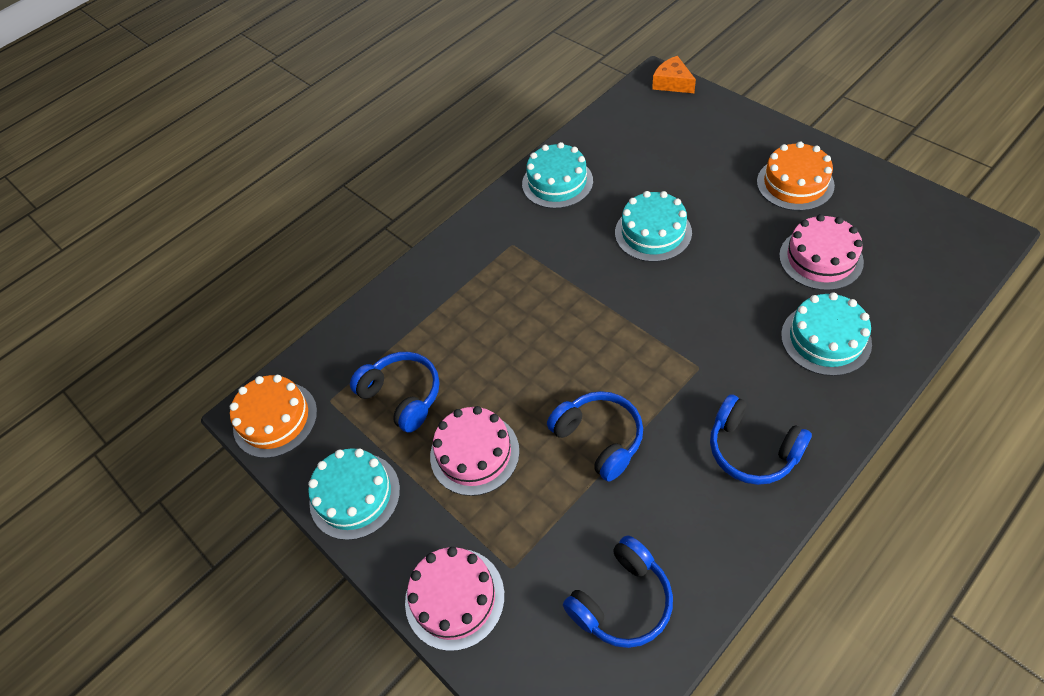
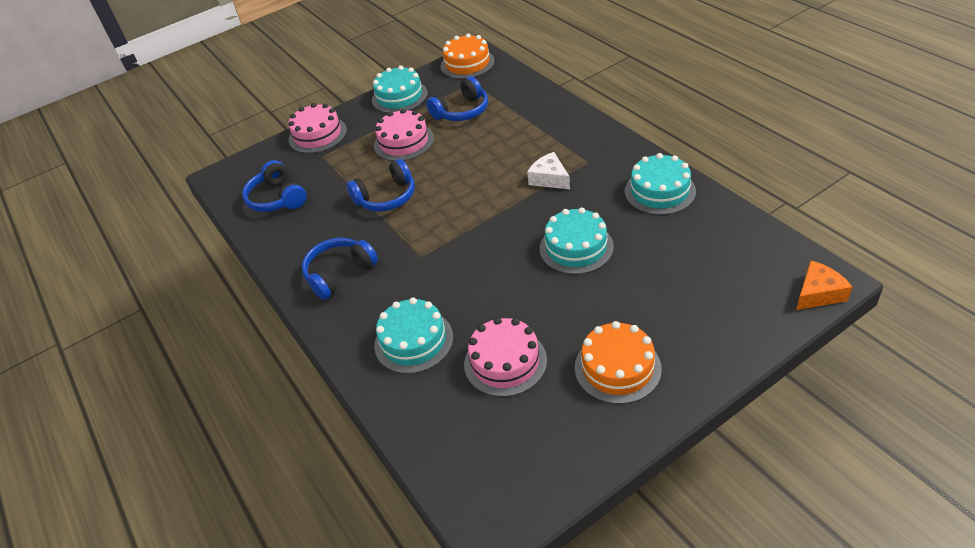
camera: 100 degrees right, 10 degrees down
(544, 273) = (549, 178): none -> white cheese

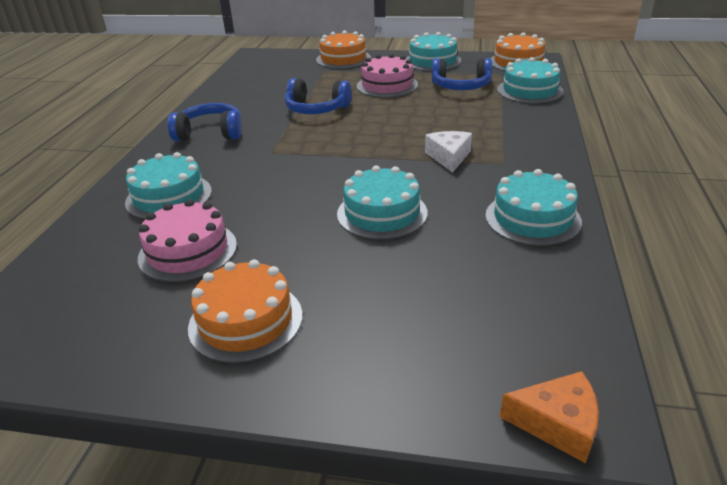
camera: 40 degrees right, 10 degrees down
(277, 198) = (259, 78): blue headphones -> none
(317, 135) = (343, 59): pink cake -> orange cake
(515, 88) = (529, 90): none -> turquoise cake

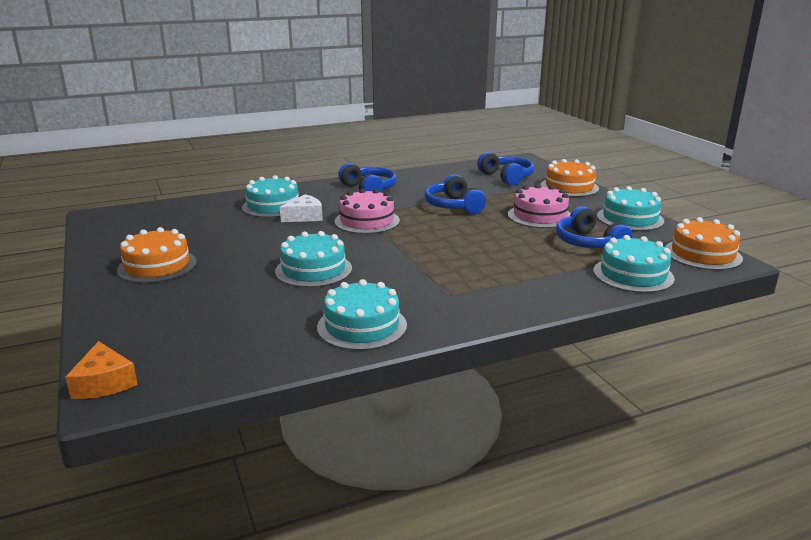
camera: 55 degrees right, 10 degrees down
(188, 251) = (216, 230): pink cake -> pink cake (367, 221)
(284, 71) = (506, 177): none -> blue headphones
(449, 157) = (432, 271): white cheese -> white cheese (305, 217)

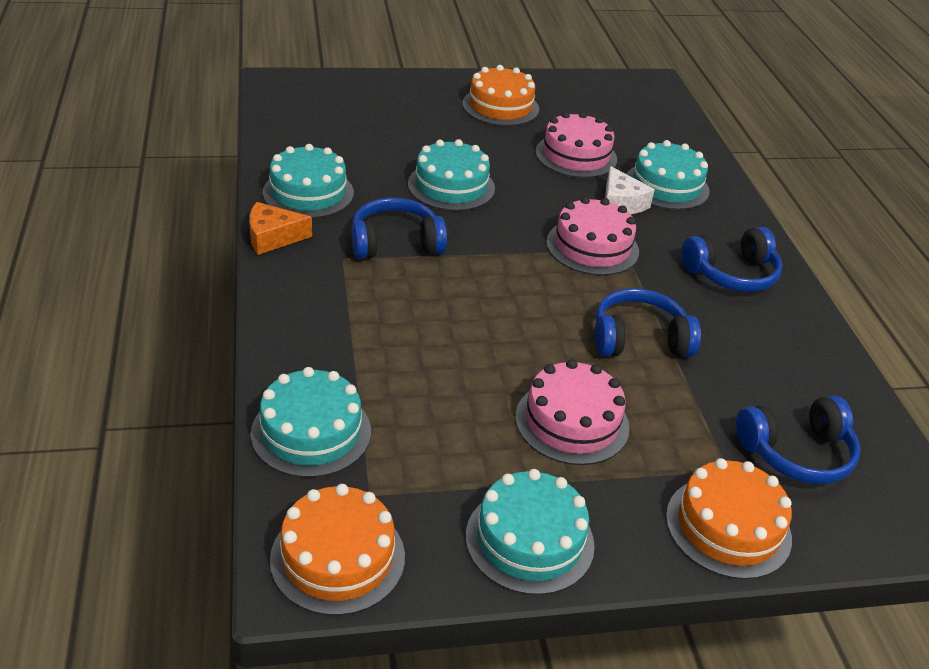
camera: 100 degrees right, 15 degrees up
(104, 383) = (296, 80): orange cheese -> orange cheese (273, 237)
(240, 233) = (576, 155): none -> pink cake
(588, 243) = (438, 433): blue headphones -> blue headphones (395, 243)

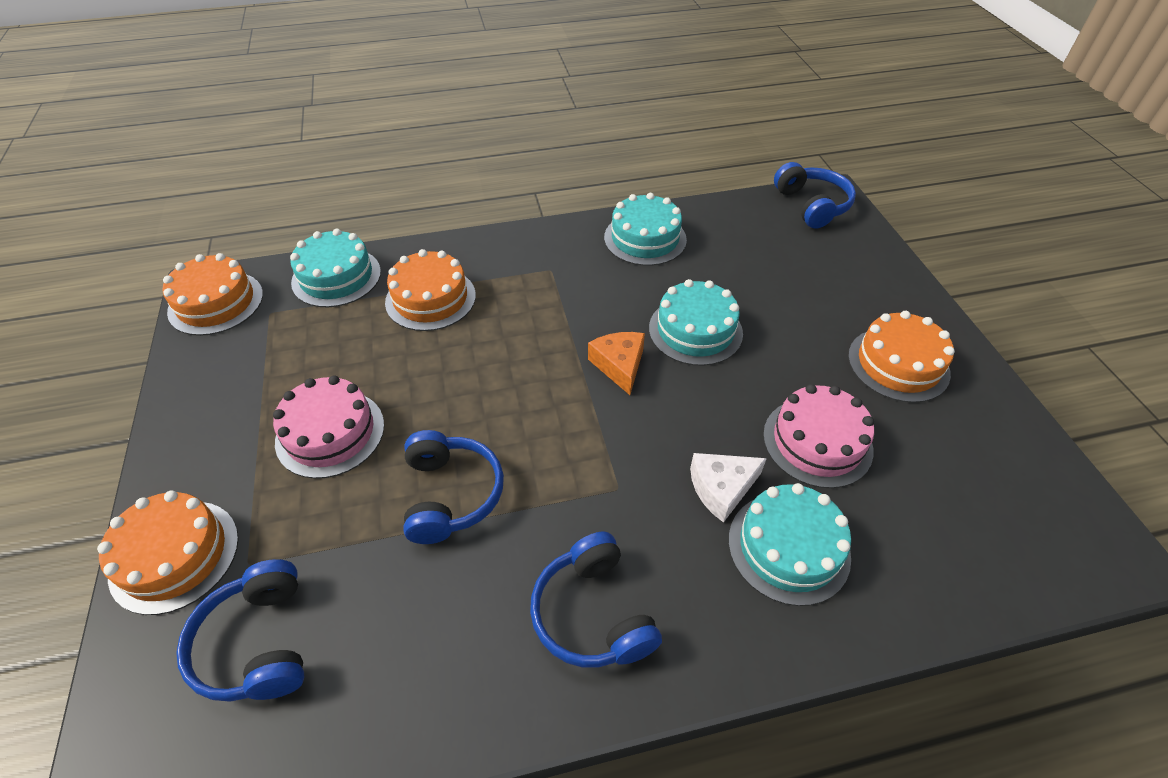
camera: 90 degrees right, 10 degrees up
(273, 237) = (570, 228): orange cheese -> orange cheese (619, 365)
(373, 348) = (430, 299): none -> orange cake
(395, 243) = (581, 299): blue headphones -> blue headphones (812, 205)
(529, 540) = (202, 404): turquoise cake -> none
(592, 247) = (615, 455): pink cake -> none

